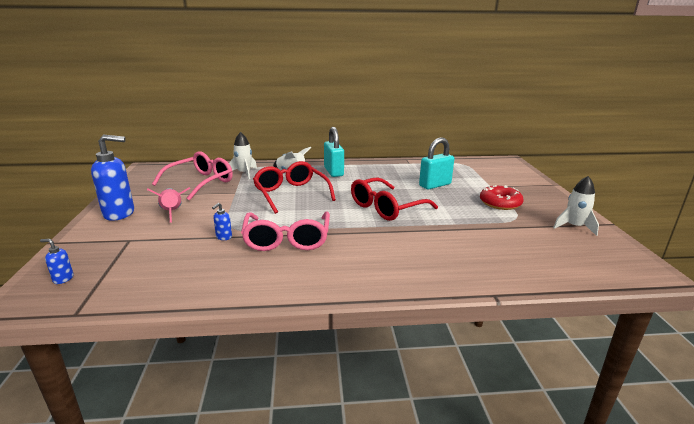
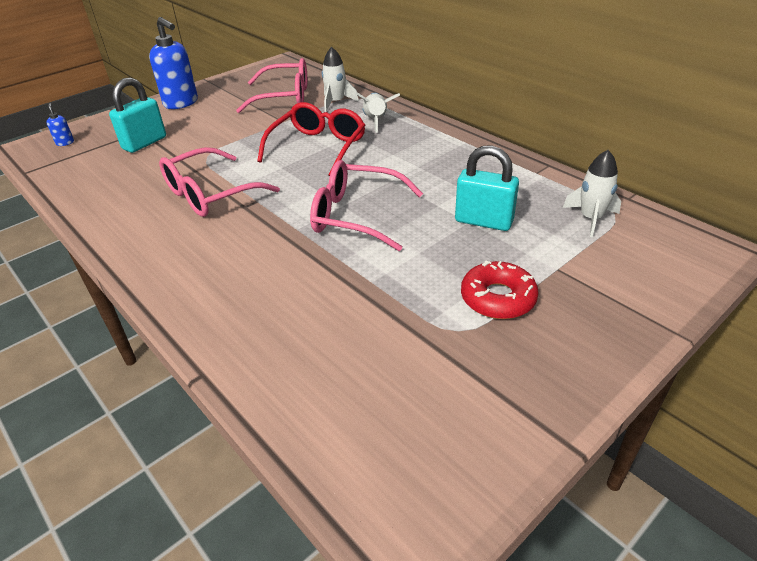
camera: 55 degrees right, 15 degrees up
(172, 213) = (206, 120): pink rocket -> none
(224, 237) = (184, 164): blue soap dispenser -> none
(333, 172) = (417, 141): turquoise padlock -> turquoise padlock (144, 143)
(386, 208) = (356, 215): red glasses -> pink glasses
(574, 227) = (501, 402): white rocket -> white rocket (590, 218)

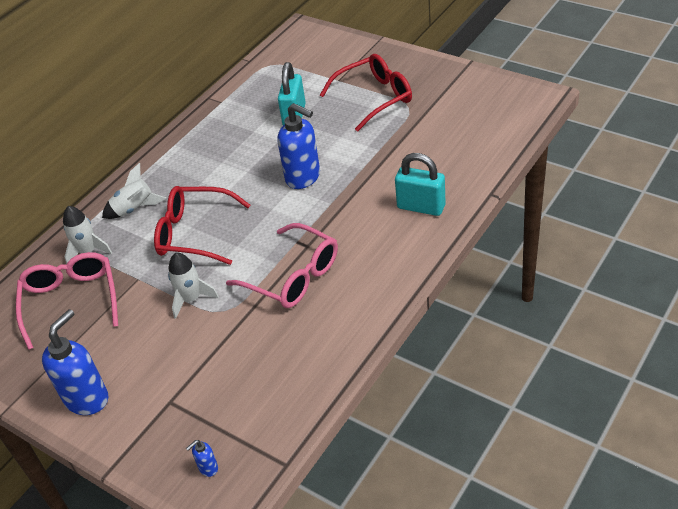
camera: 100 degrees left, 5 degrees up
(144, 143) = (200, 381): turquoise padlock -> turquoise padlock (421, 207)
(356, 215) = (303, 177): pink glasses -> blue soap dispenser
(498, 298) = (375, 98): red donut -> red glasses
(590, 218) = (279, 73): white rocket -> white rocket (191, 299)

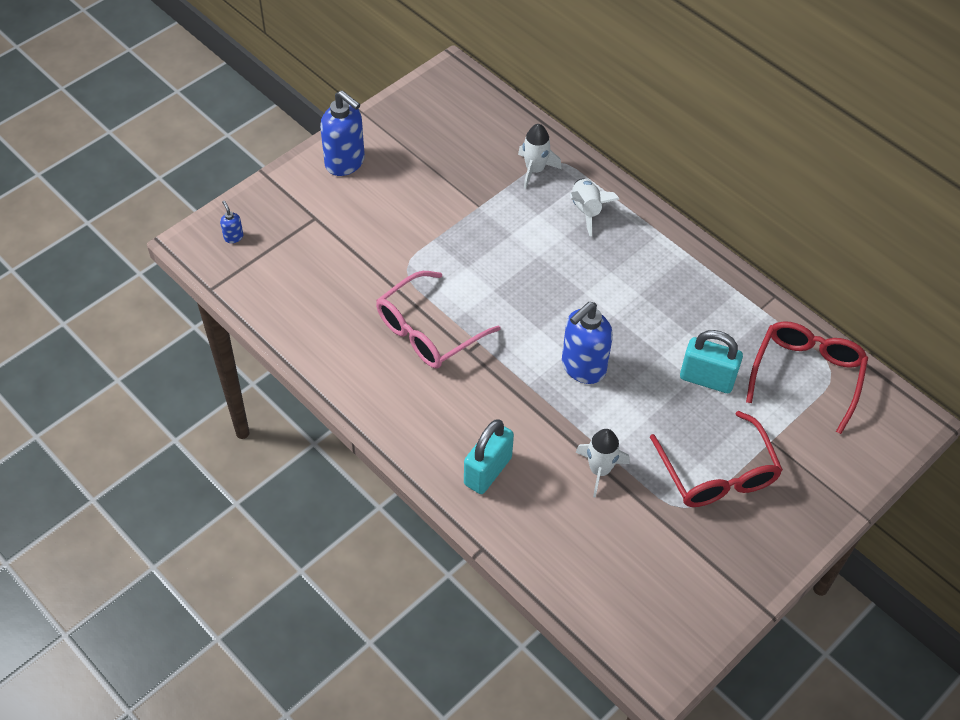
camera: 95 degrees right, 10 degrees up
(71, 301) = (470, 155): pink glasses -> none
(191, 299) = (433, 245): white rocket -> white rocket (599, 470)
(194, 233) = (527, 257): red glasses -> red glasses (806, 375)

